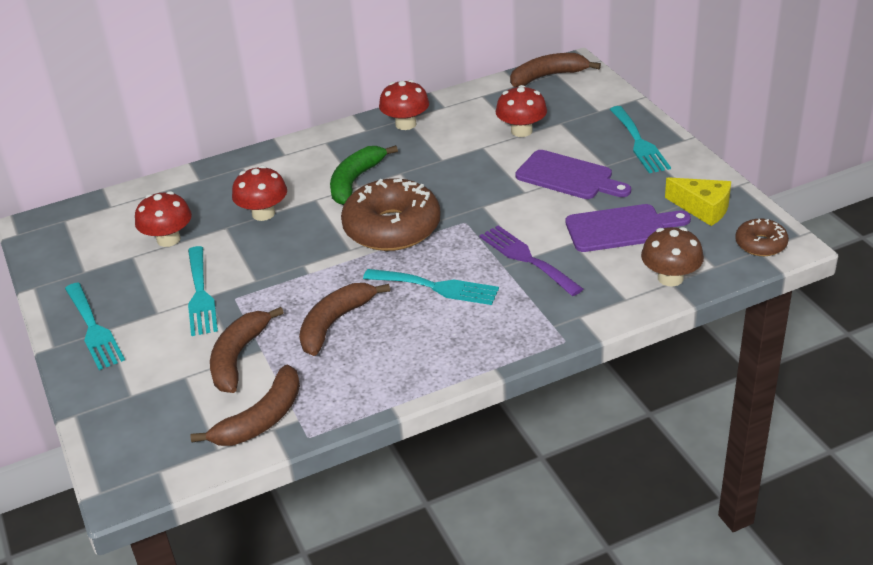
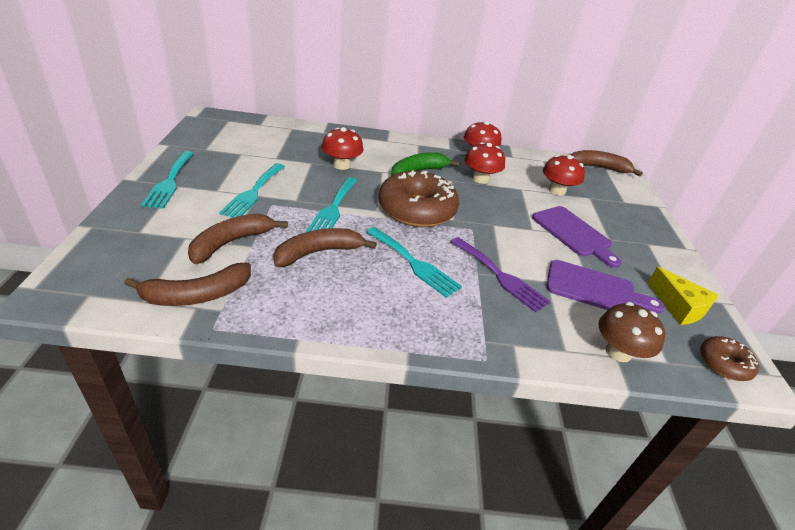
camera: 20 degrees right, 0 degrees up
(168, 239) = (271, 154): red mushroom -> red mushroom (480, 179)
(526, 258) = (500, 276): purple fork -> purple fork turned 150 degrees clockwise
(639, 143) = (645, 235): turquoise fork -> turquoise fork (333, 208)

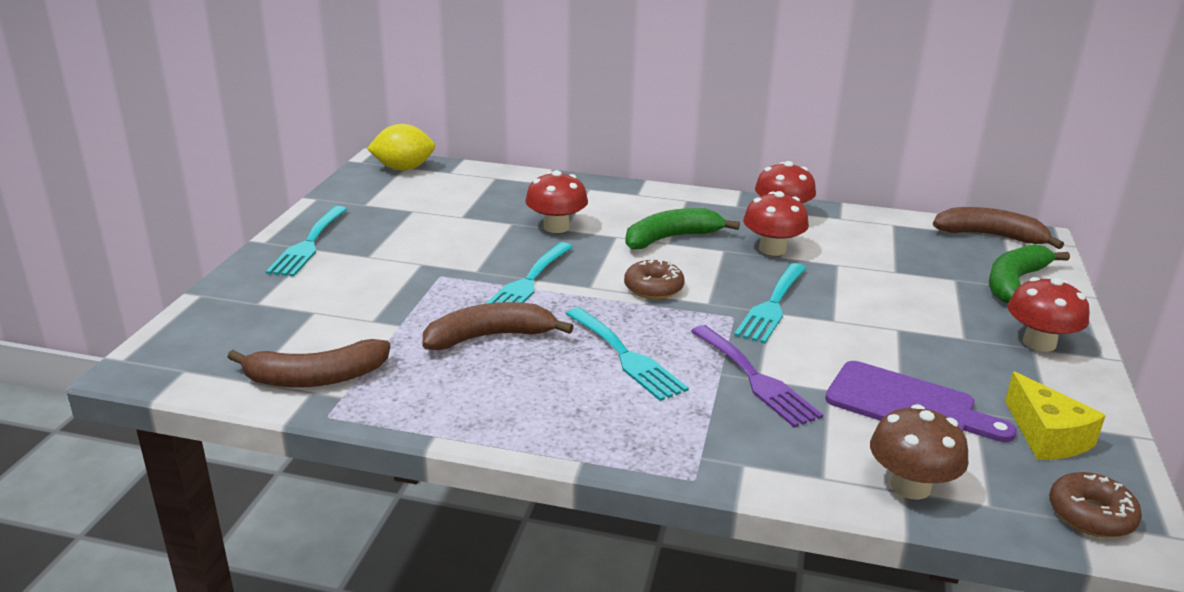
camera: 15 degrees right, 10 degrees down
(227, 122) = (403, 169): none -> yellow lemon
(231, 243) = (373, 320): brown banana -> none
(253, 192) = (418, 260): turquoise fork -> turquoise fork (772, 306)
(416, 209) = (653, 288): brown donut -> brown donut, size x0.49
(557, 191) = (899, 268): red mushroom -> red mushroom (1039, 343)
(573, 234) = (903, 329): purple cutting board -> none
(622, 198) = (1014, 282): none -> green banana

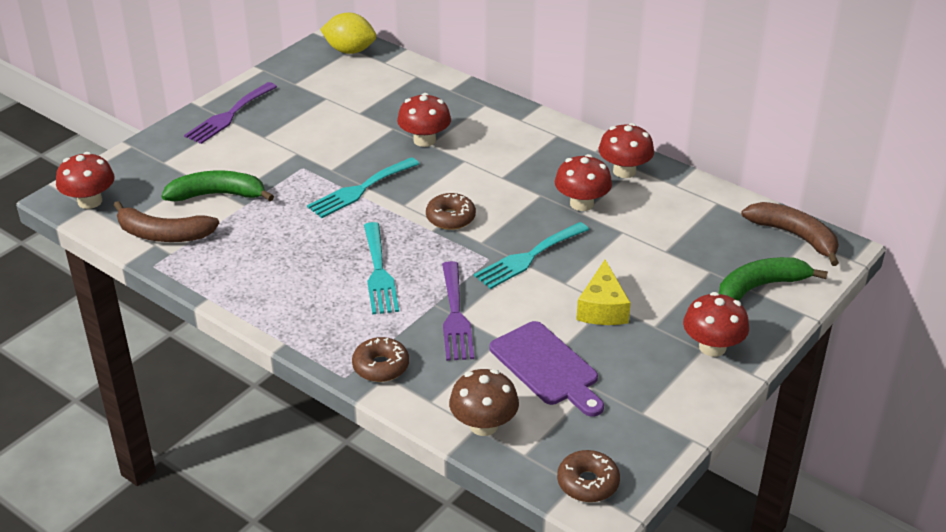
camera: 25 degrees right, 10 degrees up
(182, 364) = (90, 201): none -> red mushroom
(308, 244) = (229, 115): turquoise fork -> purple fork
(490, 337) = (297, 231): brown banana -> none
(671, 238) = (507, 173): green banana -> green banana (217, 195)
(726, 455) = (381, 366): none -> brown donut
(1047, 436) = (625, 421): yellow cheese -> yellow cheese (602, 308)

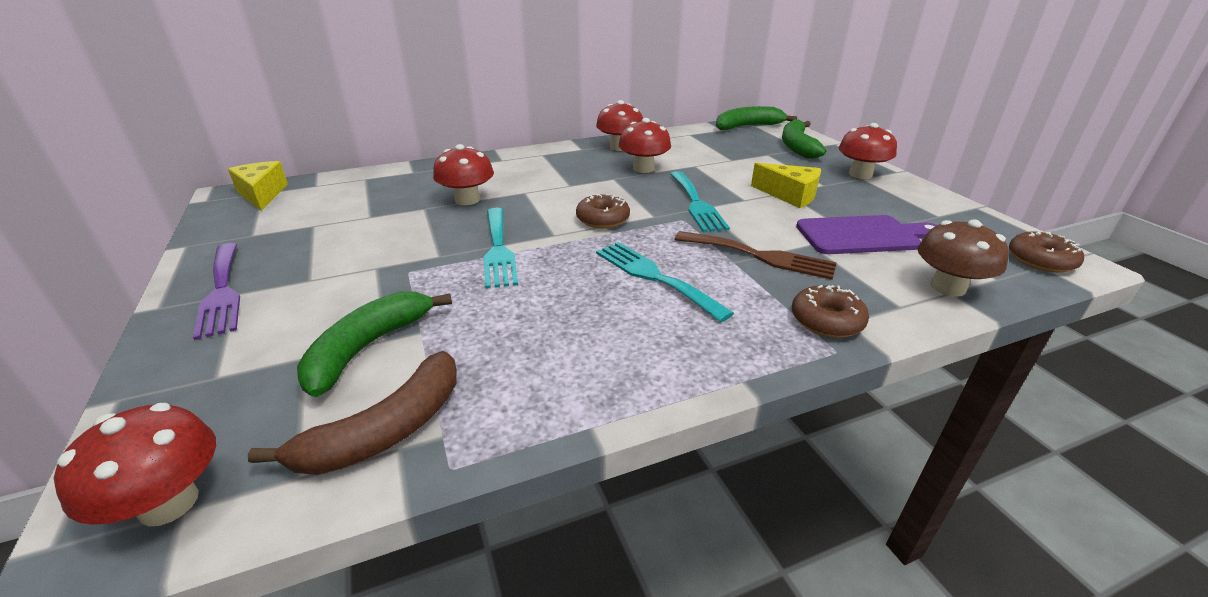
camera: 60 degrees left, 5 degrees down
(350, 51) = (262, 194): yellow lemon -> yellow cheese
(379, 272) = (654, 277): turquoise fork -> turquoise fork turned 150 degrees counterclockwise
(455, 316) = (760, 256): purple fork -> brown fork
(794, 236) = (747, 126): brown banana -> green banana

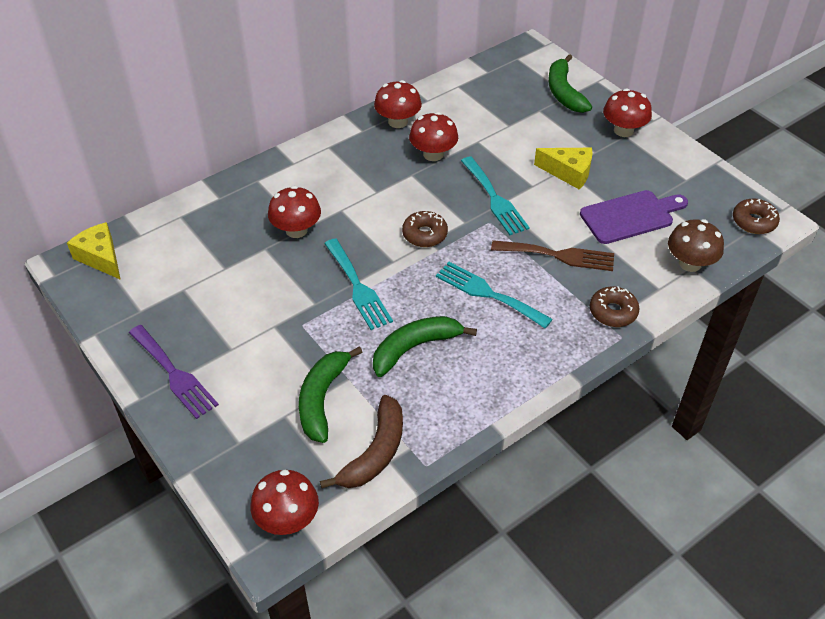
camera: 15 degrees left, 15 degrees up
(747, 126) = (511, 62): green banana -> green banana (414, 348)

